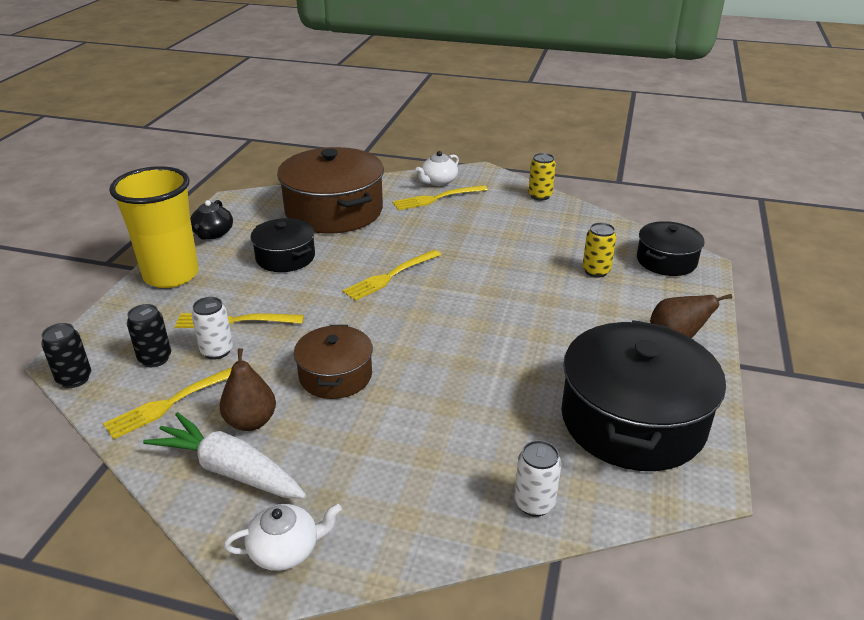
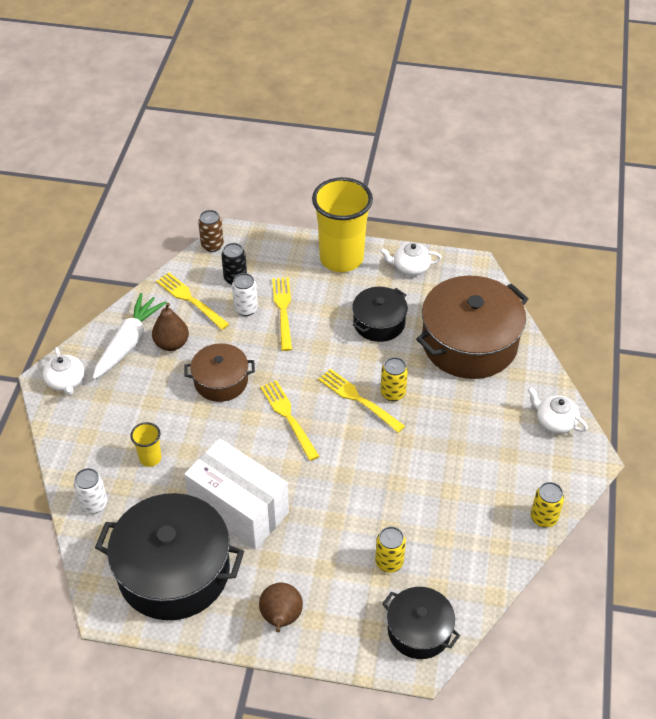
camera: 85 degrees right, 15 degrees up
(74, 379) = (212, 245): black can -> brown can
(213, 234) = (410, 267): black teapot -> white teapot
(387, 255) = (393, 393): none -> yellow can
(437, 198) = (515, 423): yellow fork -> yellow fork (288, 417)
(456, 443) = (150, 458): none -> yellow cup
(536, 365) = (239, 508): none -> white box

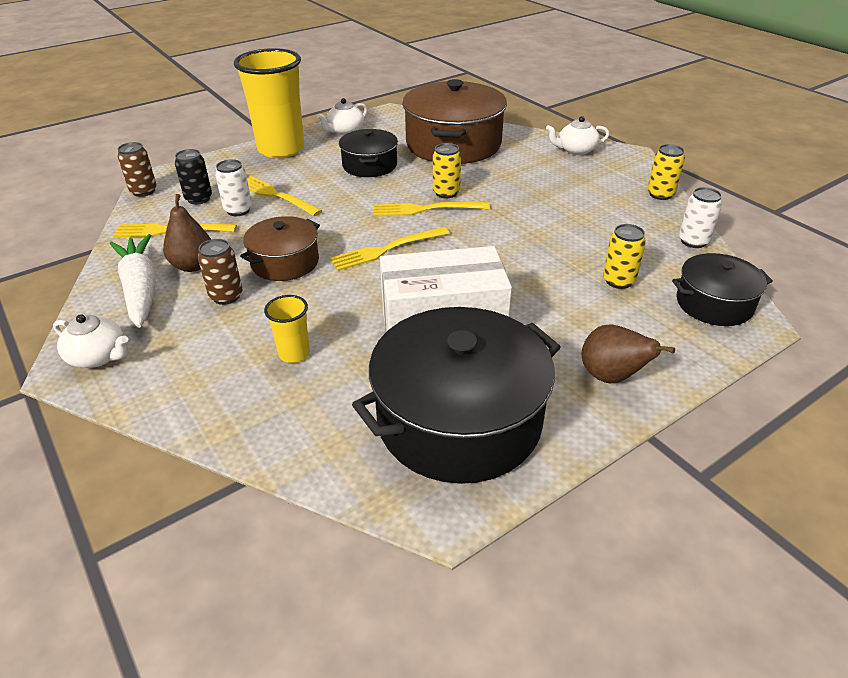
camera: 45 degrees left, 10 degrees down
(94, 504) = (283, 431): white can -> white can (693, 241)
(163, 385) = (226, 296): none -> brown can
(288, 417) = (386, 249): yellow fork -> yellow fork turned 45 degrees counterclockwise

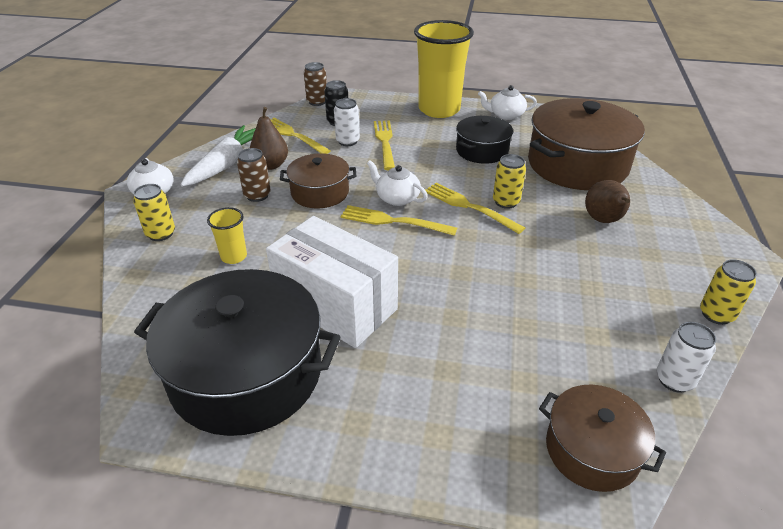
camera: 45 degrees right, 0 degrees up
(575, 150) = (691, 225): white teapot -> white teapot (397, 198)
(611, 377) = (391, 433): brown pear -> brown pear (603, 220)
(618, 281) = (532, 363): yellow can -> yellow can (161, 234)
(714, 304) = (592, 450): black pot -> brown pot

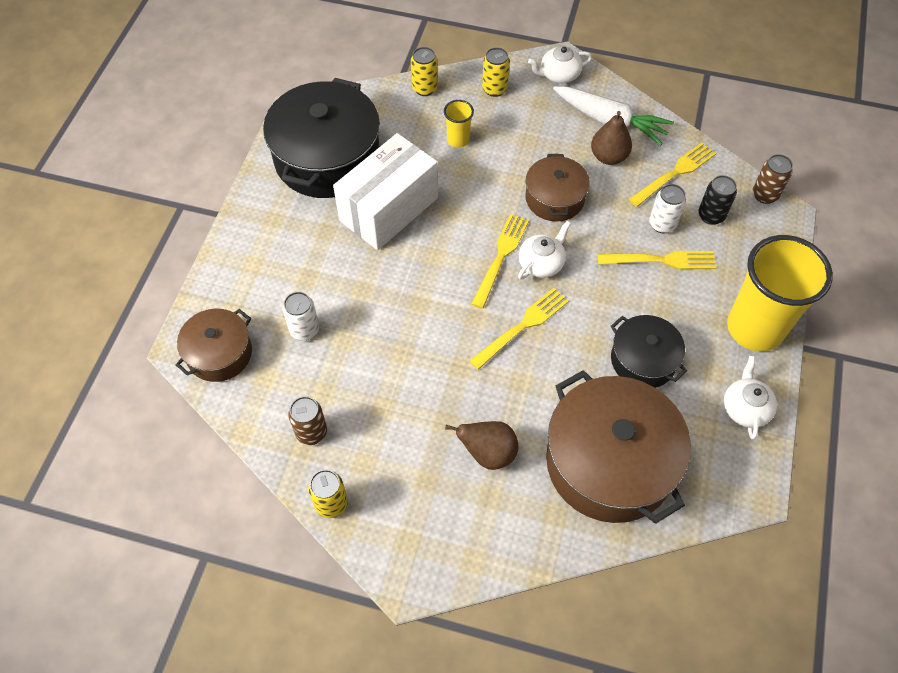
camera: 95 degrees right, 20 degrees up
(257, 195) = (551, 149): brown can -> brown can (311, 432)
(506, 202) = (529, 363): yellow can -> yellow can (424, 88)
(674, 380) = (266, 433): white can -> white can (304, 330)

